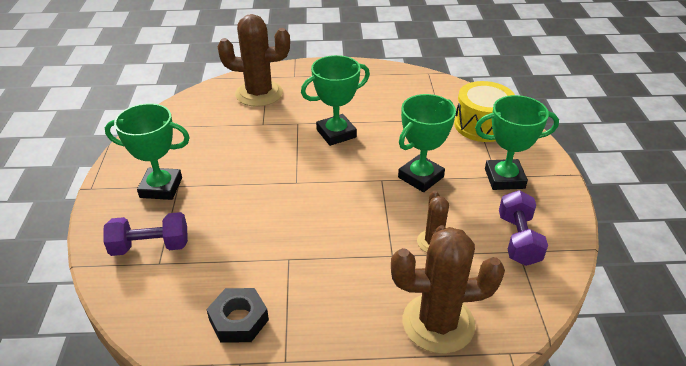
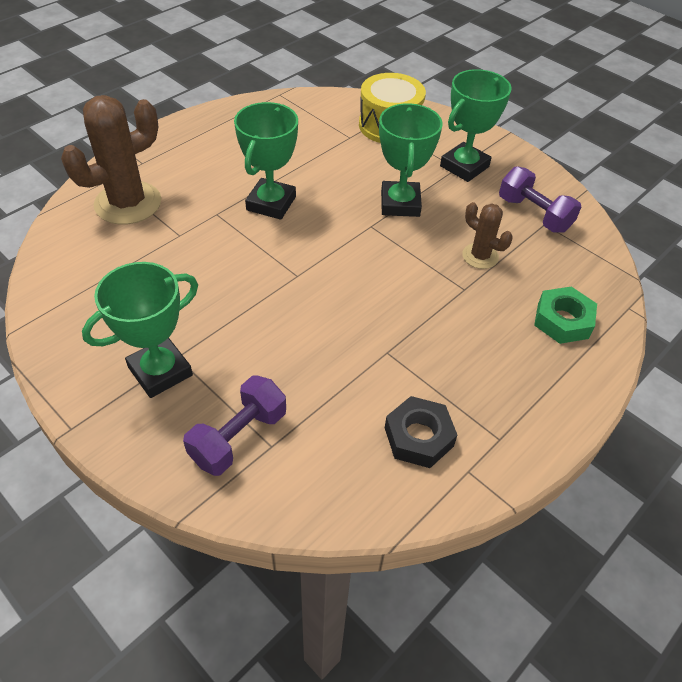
camera: 45 degrees left, 10 degrees up
(438, 323) = (562, 320): brown cactus -> green nut

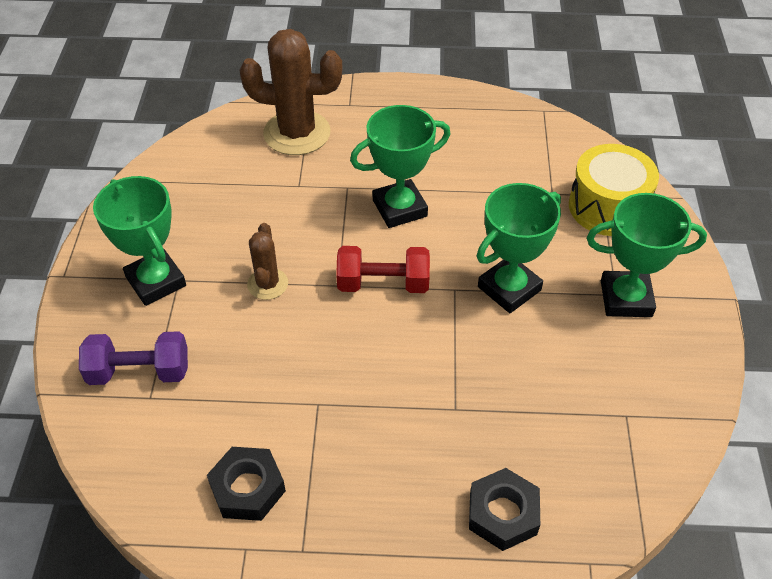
camera: 50 degrees right, 0 degrees up
(160, 371) = (156, 281): green trophy -> green trophy turned 45 degrees clockwise
(325, 253) = (383, 284): none -> red dumbbell
(480, 256) = (513, 393): brown cactus -> brown cactus (267, 284)
(534, 214) = (629, 397): purple dumbbell -> none
(562, 320) = (503, 513): green nut -> black nut

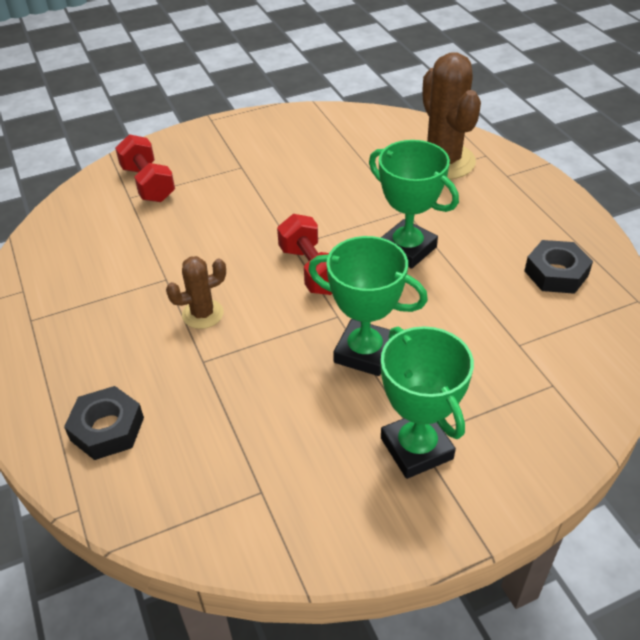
camera: 65 degrees right, 5 degrees down
(139, 372) = (148, 184): purple dumbbell -> red dumbbell
(156, 281) = (232, 158): green trophy -> none
(248, 488) = (73, 272): black nut -> black nut (556, 273)
(267, 284) = (267, 209): brown cactus -> brown cactus (203, 314)
(607, 207) = (539, 395): yellow drum -> none

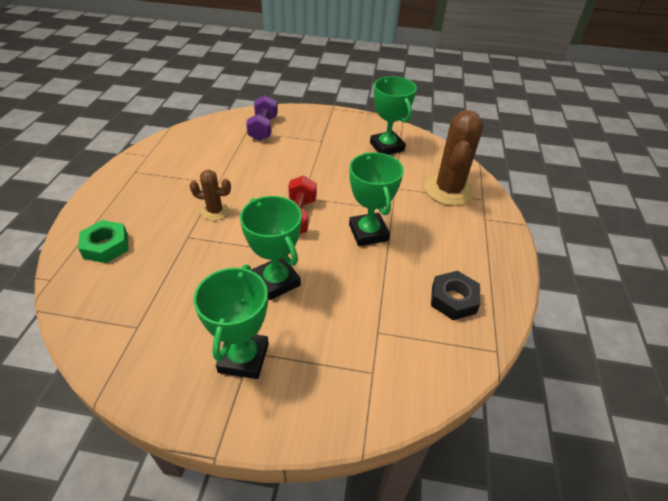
camera: 30 degrees right, 0 degrees up
(107, 429) = (106, 246): black nut -> green nut
(148, 184) = (263, 128): red dumbbell -> purple dumbbell
(327, 141) = (387, 147): none -> green trophy

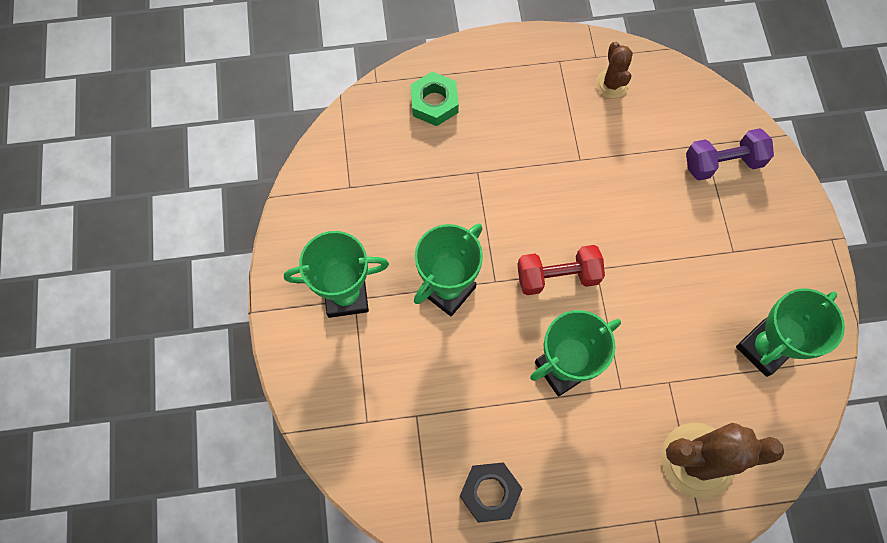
camera: 75 degrees right, 25 degrees up
(215, 211) = (528, 180): brown cactus -> brown cactus (611, 84)

